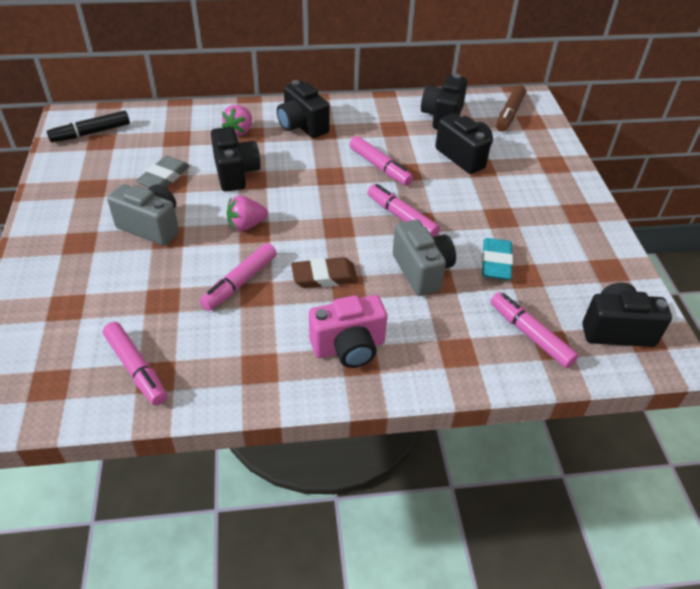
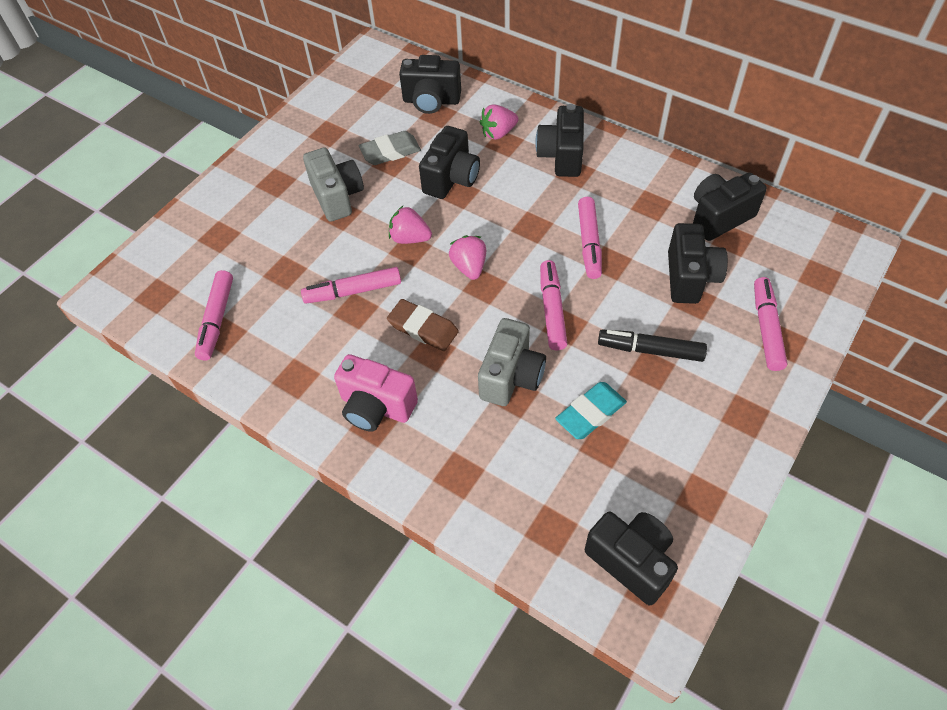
camera: 45 degrees right, 10 degrees up
(91, 133) = (375, 75): black marker -> black marker (650, 350)
(161, 132) = (431, 101): none -> black camera
(314, 221) = (469, 267): none -> pink strawberry
(509, 114) = (804, 253): brown marker -> none
(530, 335) = (540, 505): pink marker -> pink marker (766, 328)

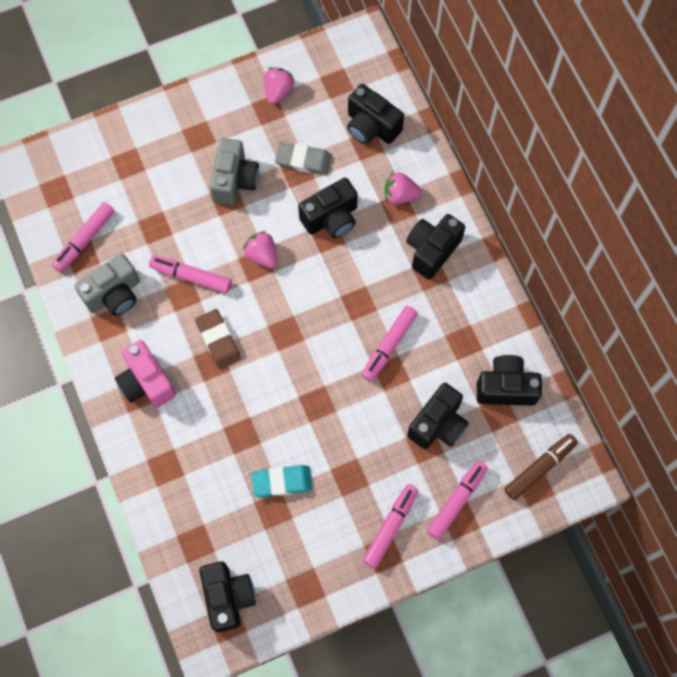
camera: 30 degrees right, 15 degrees up
(469, 267) = (286, 309): pink strawberry -> pink strawberry (278, 91)
(511, 377) = (250, 419): grey camera -> grey camera (114, 294)
(552, 310) = (318, 385): pink marker -> pink marker (390, 527)
(650, 350) = (360, 463): black marker -> none
(809, 259) = (540, 468): none -> brown marker

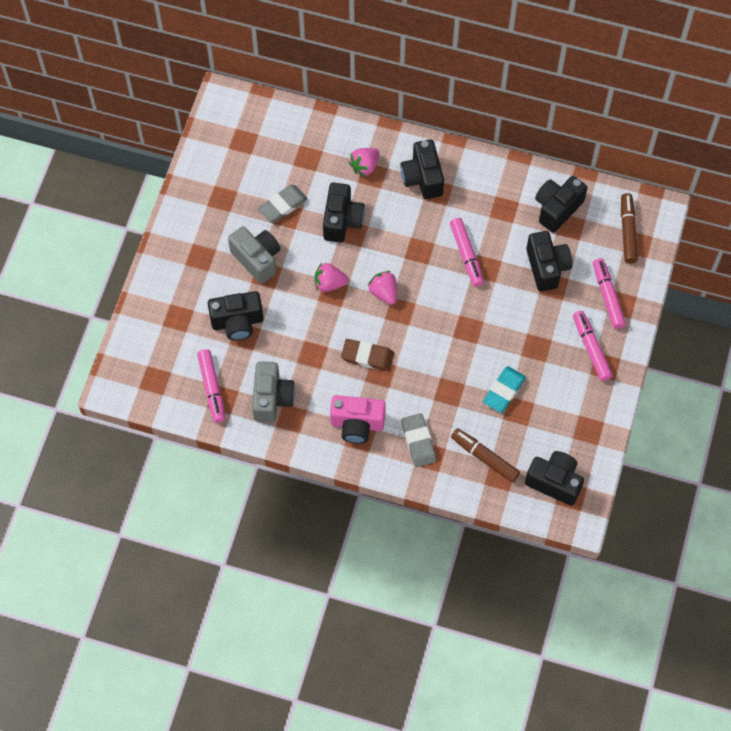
camera: 50 degrees left, 5 degrees down
(171, 446) = (418, 441): none -> grey eraser
(191, 276) = (304, 339): pink marker -> none
(202, 516) = (484, 457): none -> brown marker
(278, 91) = (214, 182): pink strawberry -> pink strawberry (384, 292)
(371, 127) = (297, 145): black camera -> black camera (237, 322)

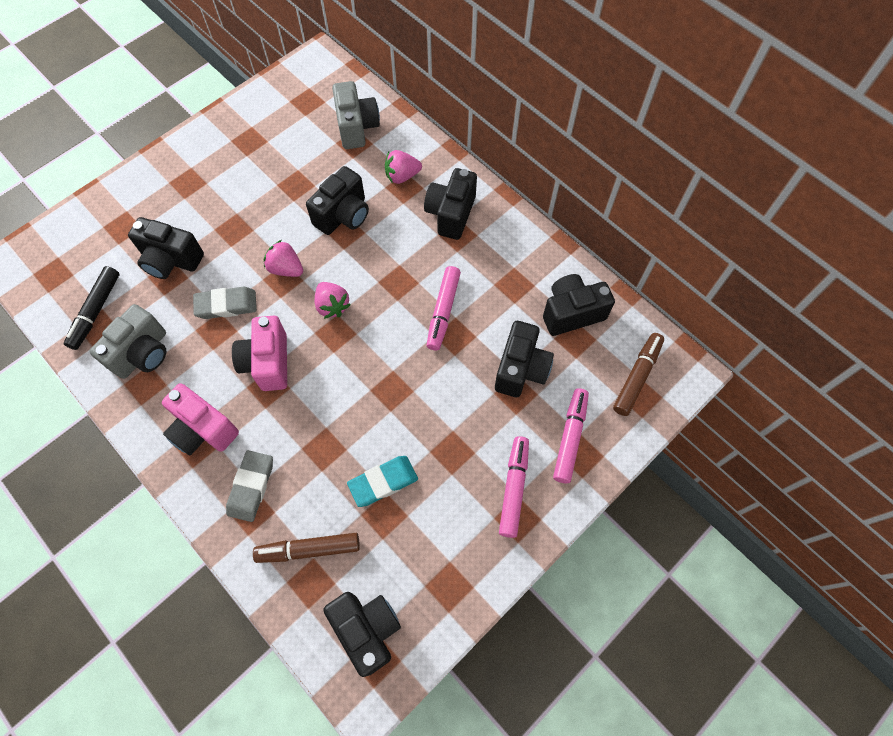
camera: 30 degrees right, 0 degrees up
(212, 388) = (96, 311): pink marker -> black marker
(257, 259) = (236, 211): grey camera -> grey camera (356, 127)
(282, 205) = (298, 174): grey eraser -> grey eraser (226, 305)
(367, 356) = (267, 362): brown eraser -> pink camera
(384, 292) = (332, 306): pink strawberry -> pink strawberry turned 150 degrees clockwise
(484, 457) = (309, 549): brown marker -> brown marker turned 75 degrees counterclockwise

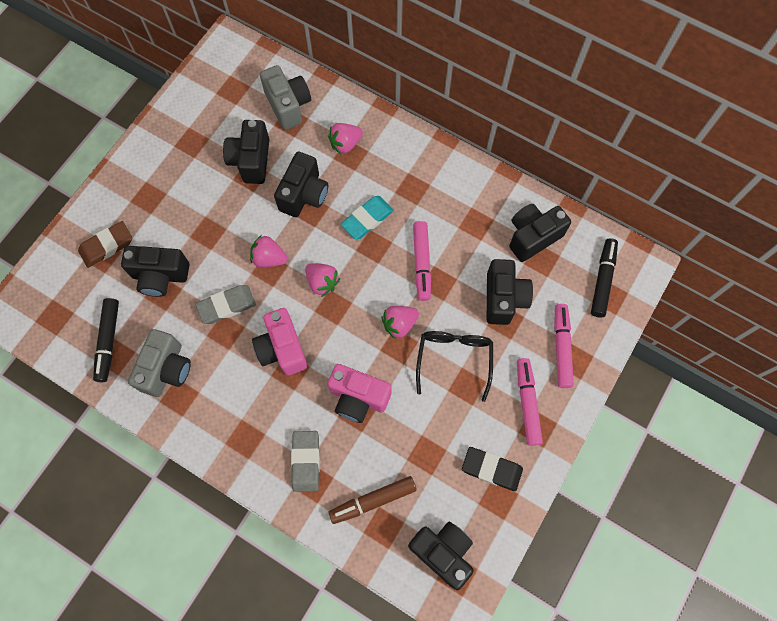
camera: 15 degrees left, 5 degrees up
(130, 219) = (107, 246): none -> brown eraser
(203, 430) = (246, 423): pink camera -> pink camera (358, 398)
(383, 482) = (417, 427): turquoise eraser -> turquoise eraser (367, 219)
(399, 368) = (399, 324): none -> pink strawberry
(447, 420) = (454, 359): none -> black glasses
(451, 214) = (400, 170): black camera -> black camera (251, 160)
(451, 551) = (491, 469): none -> black eraser
(637, 377) = (602, 280): brown marker -> black marker

